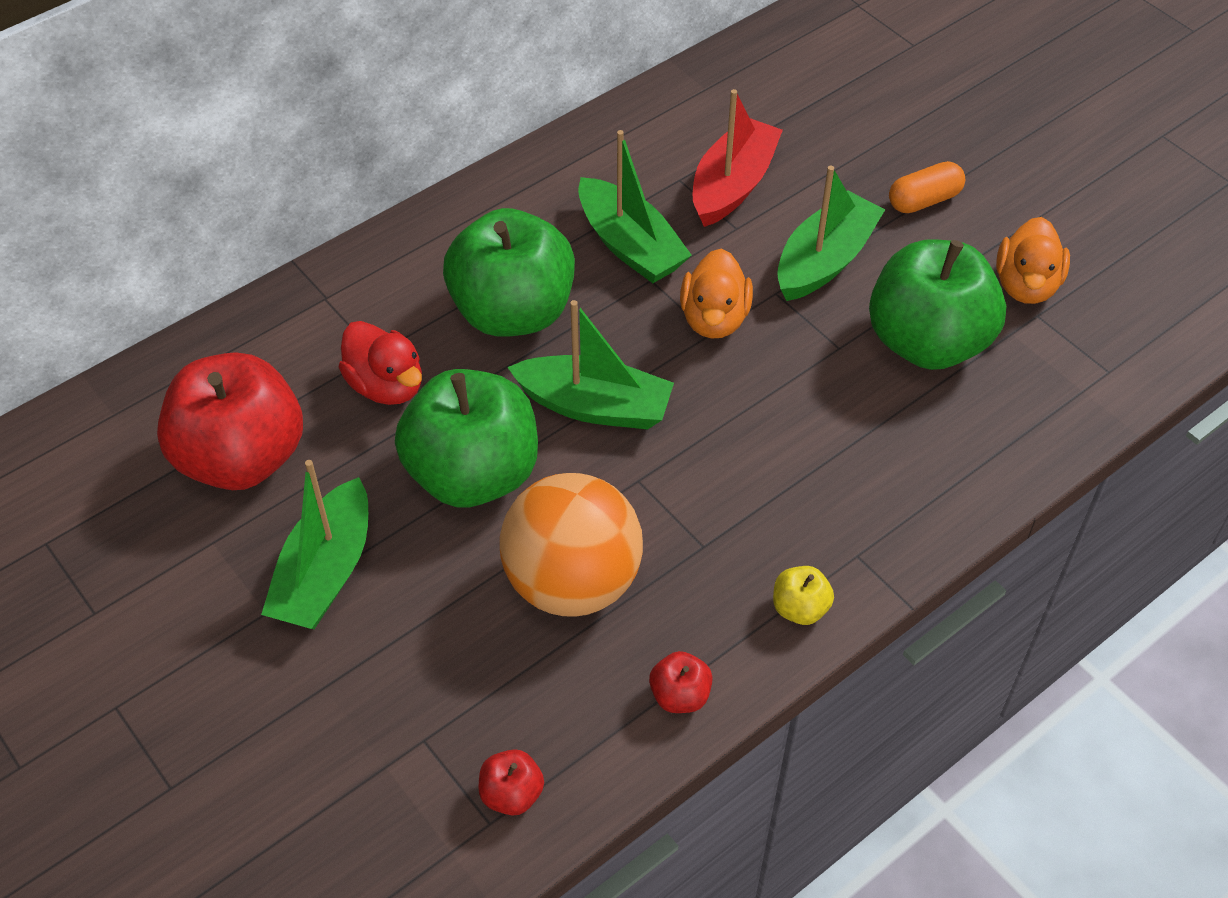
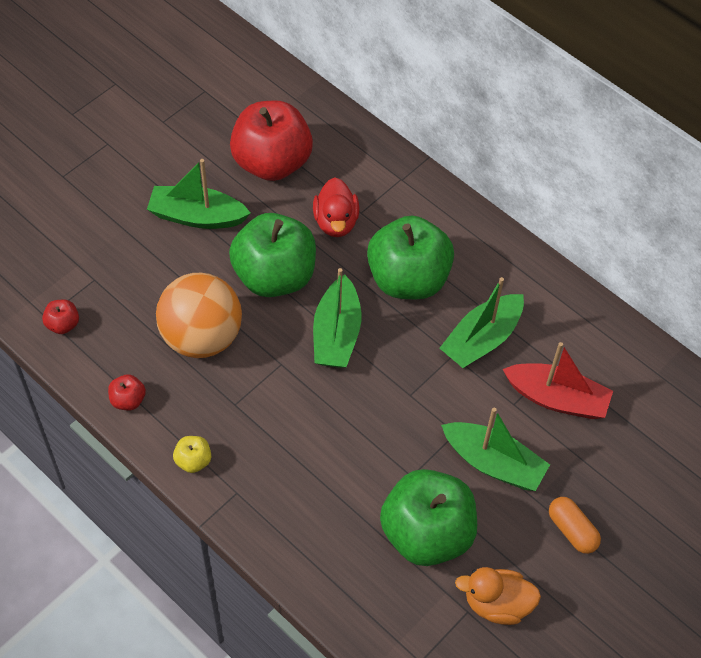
camera: 80 degrees right, 5 degrees up
(386, 385) = (336, 222): red duck -> red duck turned 45 degrees counterclockwise
(714, 318) = (424, 396): orange duck -> none

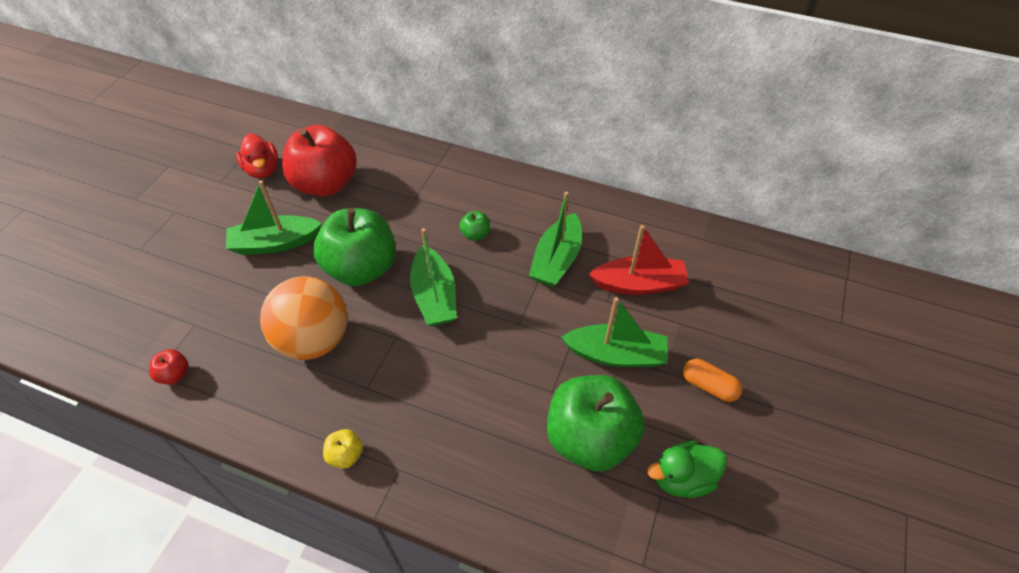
camera: 20 degrees left, 5 degrees down
(128, 400) = (261, 421): red apple -> none
(336, 222) = (397, 211): red duck -> red duck (263, 170)
(408, 279) = (475, 234): green apple -> green apple, size x0.41
(497, 604) = (682, 478): orange duck -> green duck

